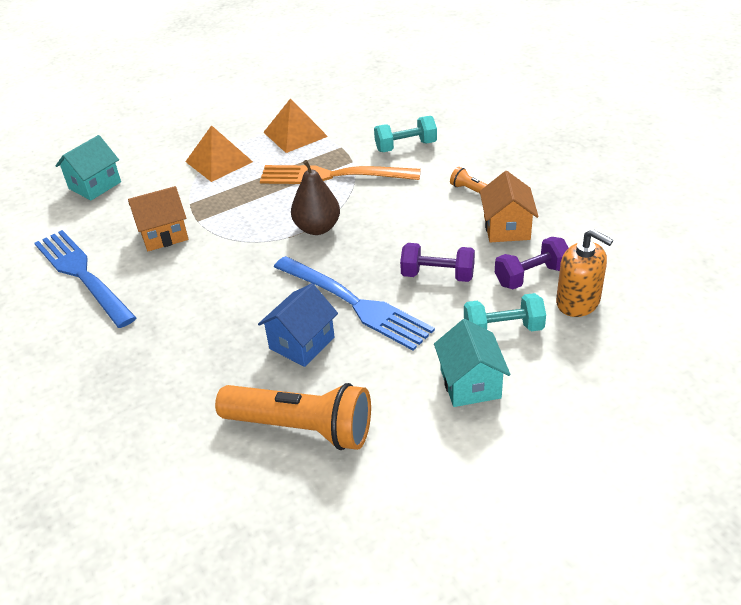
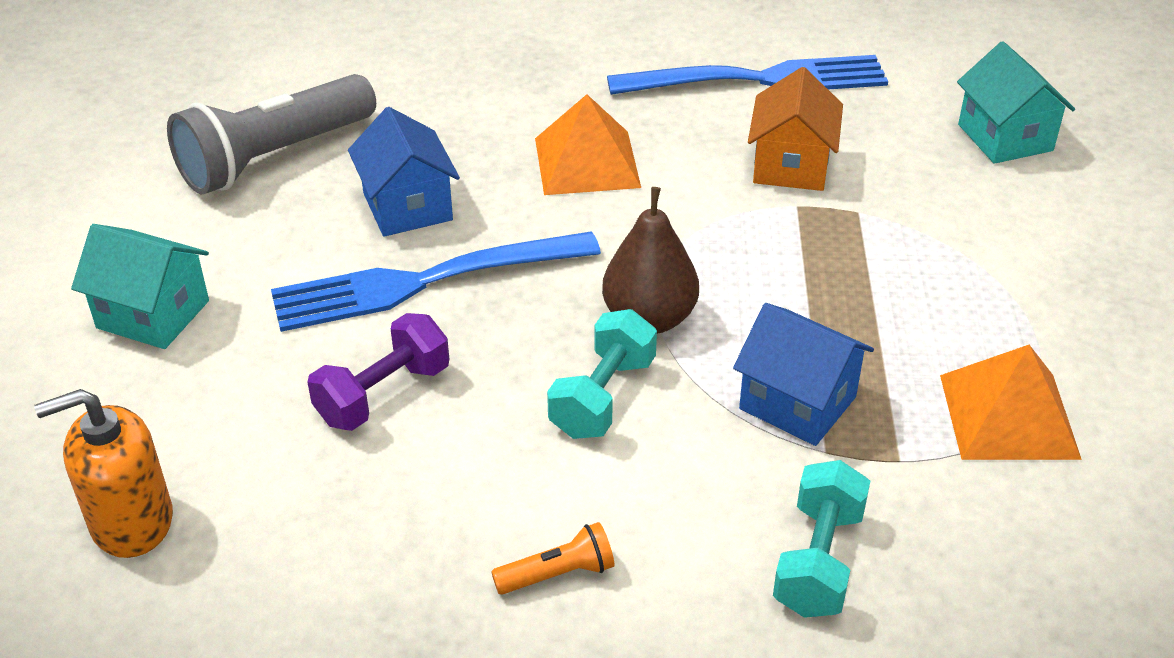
camera: 120 degrees right, 0 degrees up
(219, 161) = (976, 283): orange pyramid -> orange pyramid (587, 162)
(302, 428) = (274, 158): orange flashlight -> grey flashlight
(333, 176) = (797, 403): orange fork -> blue house
(503, 329) = (193, 400): turquoise dumbbell -> turquoise dumbbell (603, 397)
(506, 228) = (398, 553): orange house -> none
(531, 276) = (251, 504): purple dumbbell -> none

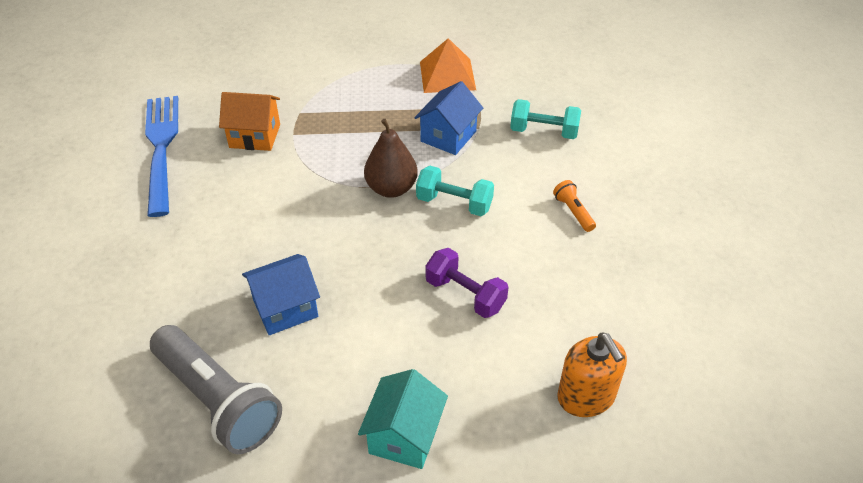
camera: 95 degrees left, 5 degrees up
(424, 282) = (364, 289): blue fork -> none
(587, 162) = (243, 222): orange pyramid -> none
(1005, 137) = (237, 60): turquoise house -> none

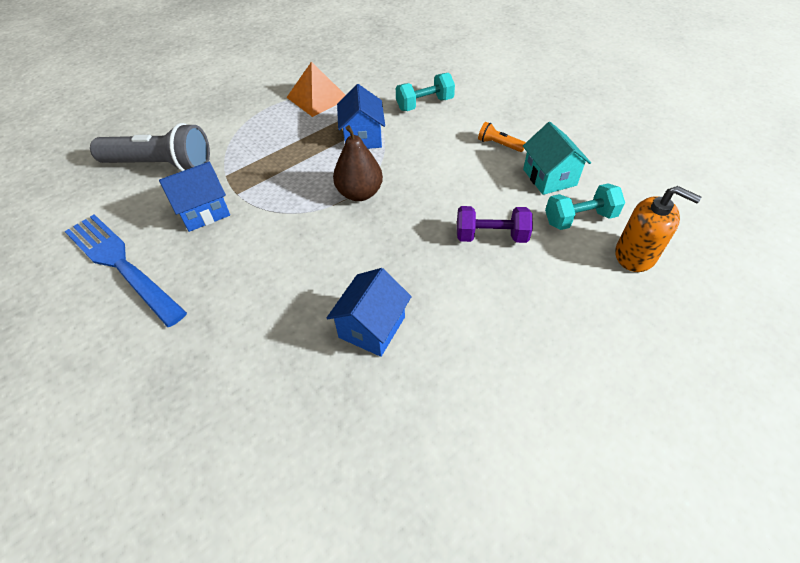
camera: 35 degrees left, 5 degrees up
(218, 400) = (395, 437): grey flashlight -> grey flashlight (161, 165)
(255, 136) = (204, 211): orange house -> blue house
(404, 436) = (560, 360): turquoise house -> turquoise house (549, 177)
(454, 203) = (416, 179): turquoise dumbbell -> turquoise dumbbell (579, 218)

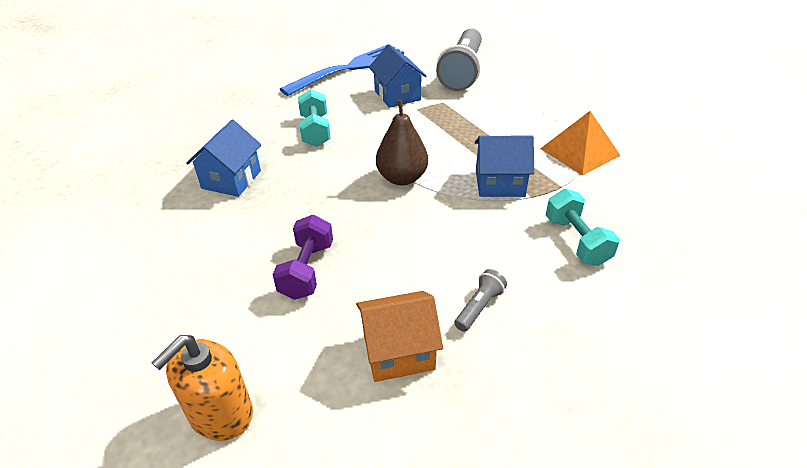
camera: 95 degrees right, 10 degrees down
(372, 327) = (231, 179): blue house -> blue house turned 75 degrees clockwise
(499, 144) = (479, 307): orange flashlight -> grey flashlight
(549, 177) = (398, 352): turquoise house -> orange house
(579, 218) = (307, 366): turquoise dumbbell -> turquoise dumbbell (315, 131)

